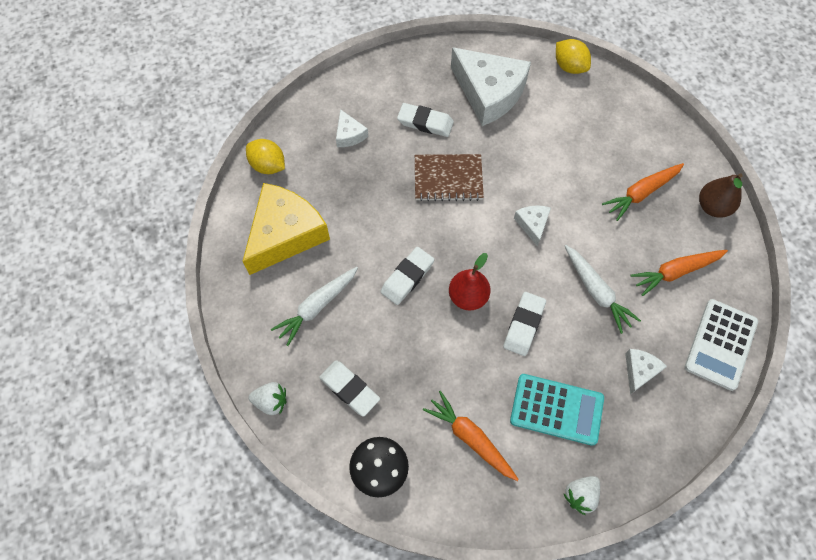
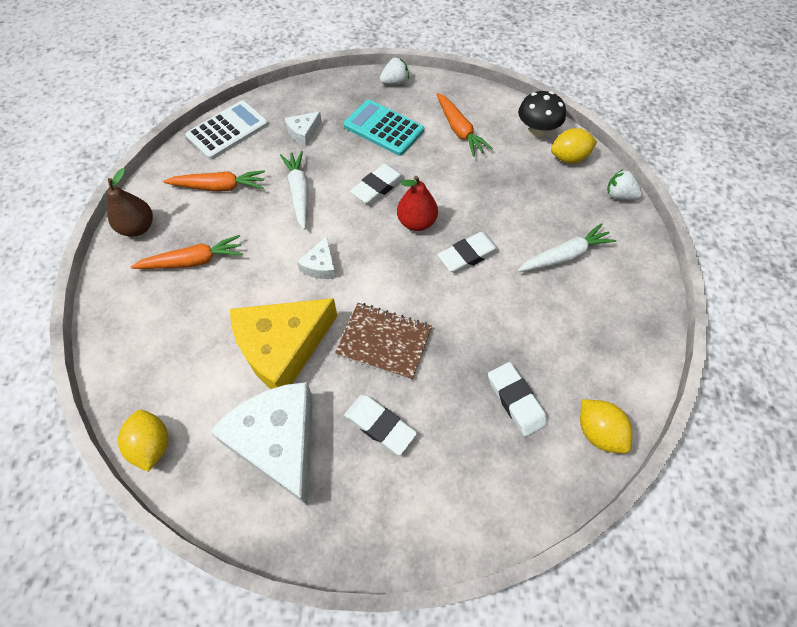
camera: 160 degrees left, 5 degrees down
(285, 234) = (587, 337): yellow cheese -> yellow cheese (282, 347)
(334, 438) = (569, 158): none -> yellow lemon
(349, 134) = (483, 442): white cheese -> none
(349, 389) = (548, 185): white eraser -> white eraser (516, 400)

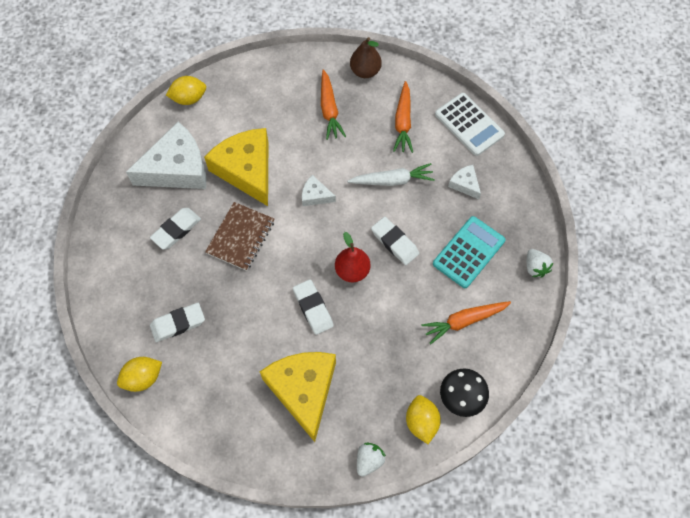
camera: 95 degrees right, 5 degrees up
(564, 256) = (303, 390): white carrot -> yellow cheese

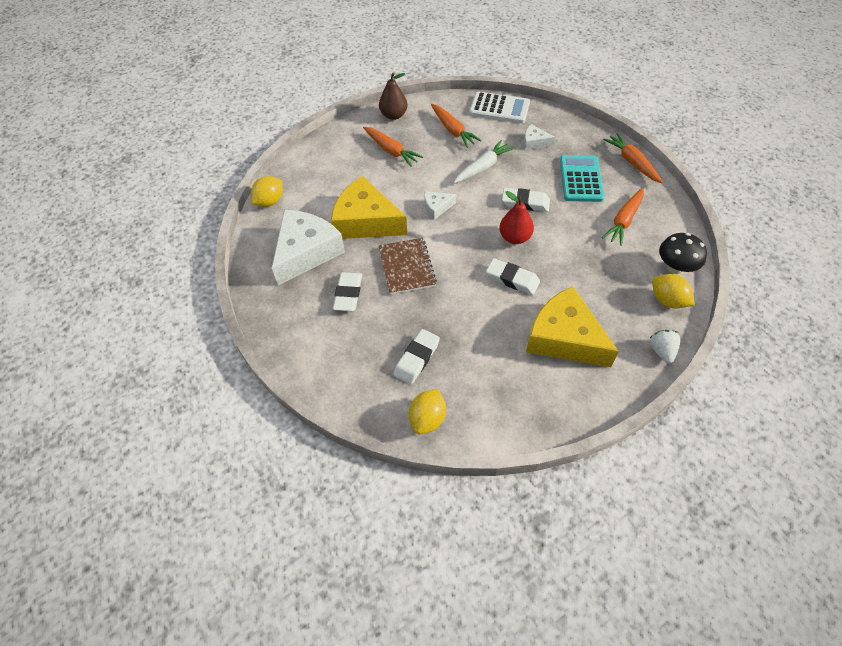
camera: 35 degrees left, 10 degrees down
(535, 267) = (632, 162): white strawberry -> orange carrot

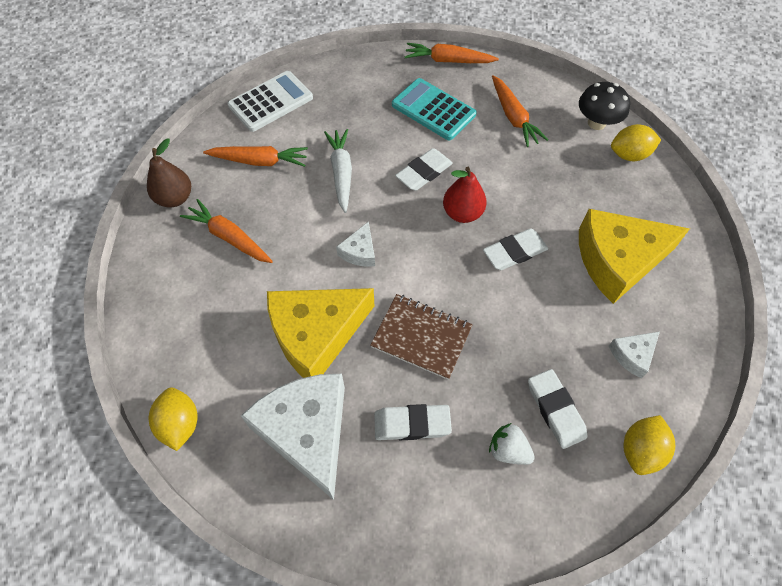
camera: 55 degrees left, 5 degrees up
(348, 294) = (412, 424): white eraser -> white eraser turned 45 degrees counterclockwise
(391, 150) = (229, 237): orange carrot -> orange carrot turned 135 degrees counterclockwise
(427, 419) = (640, 450): yellow lemon -> yellow lemon turned 60 degrees clockwise
(534, 142) = (349, 109): white cheese -> white cheese (632, 355)
(661, 351) = (681, 199): white strawberry -> white strawberry (508, 450)

